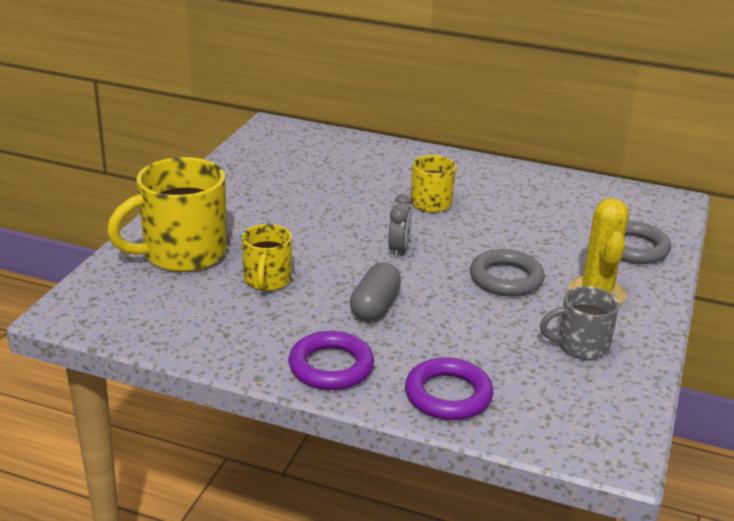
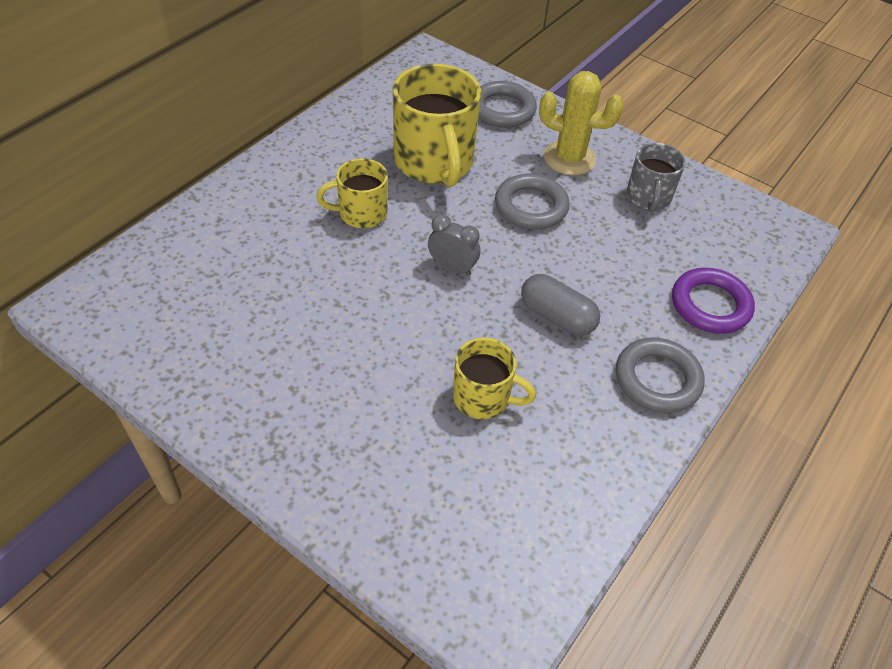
camera: 75 degrees left, 20 degrees up
(182, 254) = (394, 474): yellow mug -> yellow mug (434, 163)
(331, 366) = (657, 379): purple ring -> grey ring

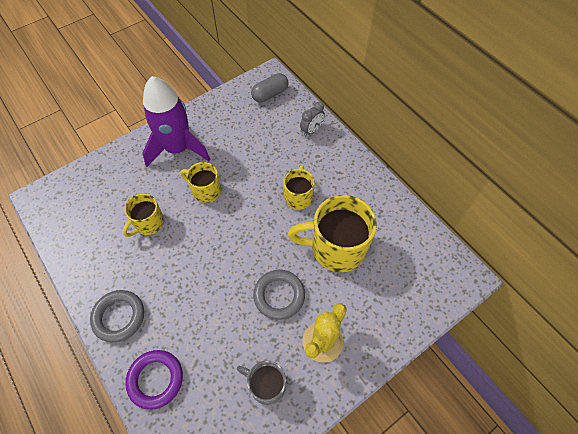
camera: 110 degrees right, 10 degrees up
(300, 407) = (178, 148): none -> purple rocket
(387, 334) = (205, 190): none -> yellow mug
(452, 267) = (241, 233): grey clock -> grey clock (311, 130)
(502, 109) = (389, 311): grey ring -> none
(557, 317) = (184, 278): grey capsule -> grey capsule (270, 94)

